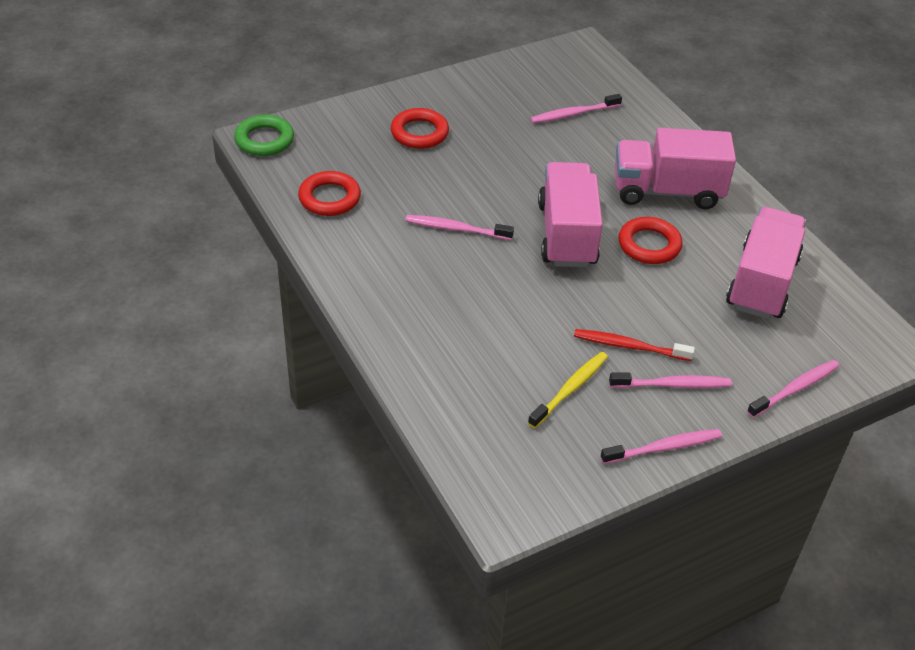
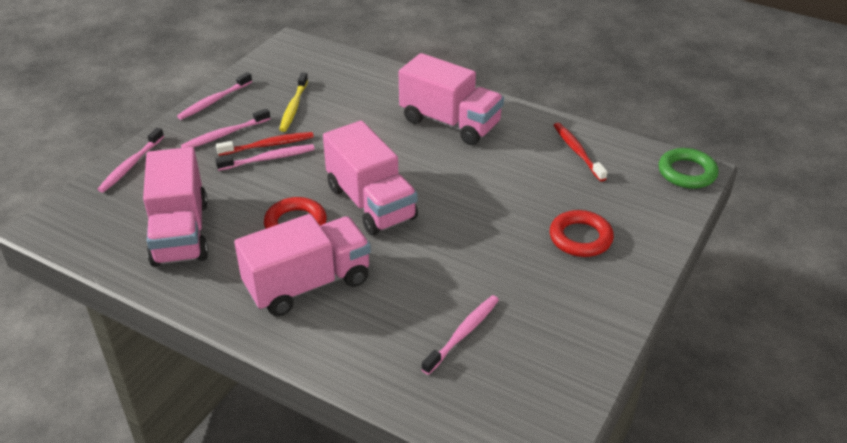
camera: 150 degrees right, 5 degrees down
(329, 198) = (577, 152): red ring -> red toothbrush
(414, 285) = (450, 122): none -> pink truck
(456, 229) = (460, 170): pink toothbrush -> pink toothbrush (268, 159)

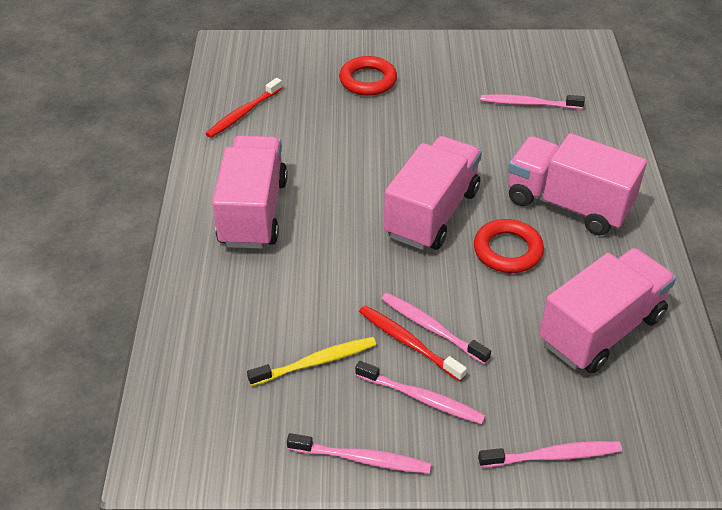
camera: 120 degrees left, 5 degrees up
(687, 172) = (231, 49): green ring -> none

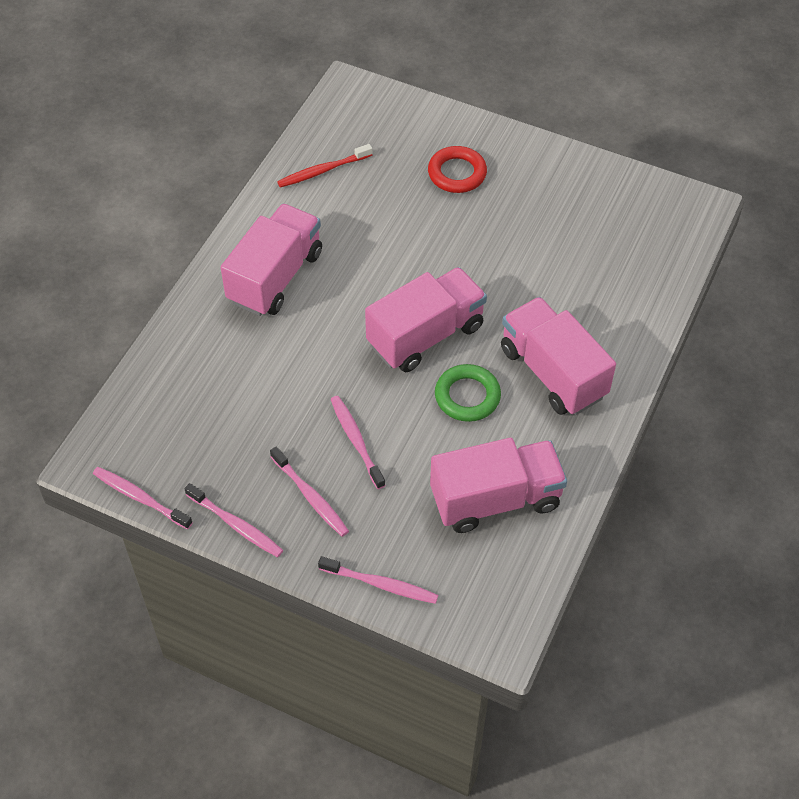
camera: 25 degrees right, 10 degrees up
(315, 362) = (247, 433): yellow toothbrush -> none
(408, 343) = (330, 446): red toothbrush -> none
(507, 250) = (467, 396): red ring -> green ring
(528, 104) = (592, 253): pink toothbrush -> pink toothbrush (140, 498)

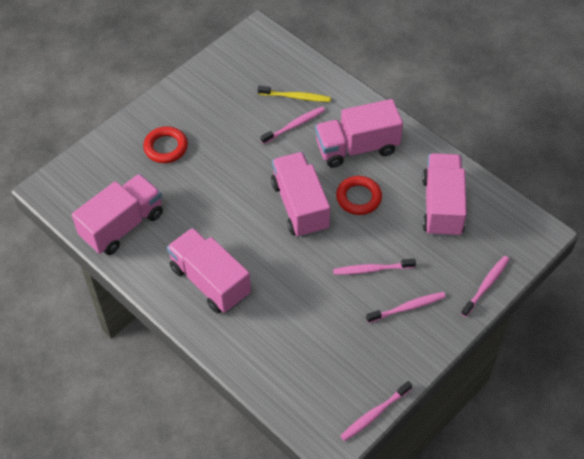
camera: 70 degrees left, 0 degrees up
(235, 525) = (416, 358): pink toothbrush -> pink toothbrush (294, 125)
(323, 170) = (122, 225): red toothbrush -> pink truck
(467, 396) = (358, 198): green ring -> red ring
(607, 280) = (295, 97): none -> yellow toothbrush

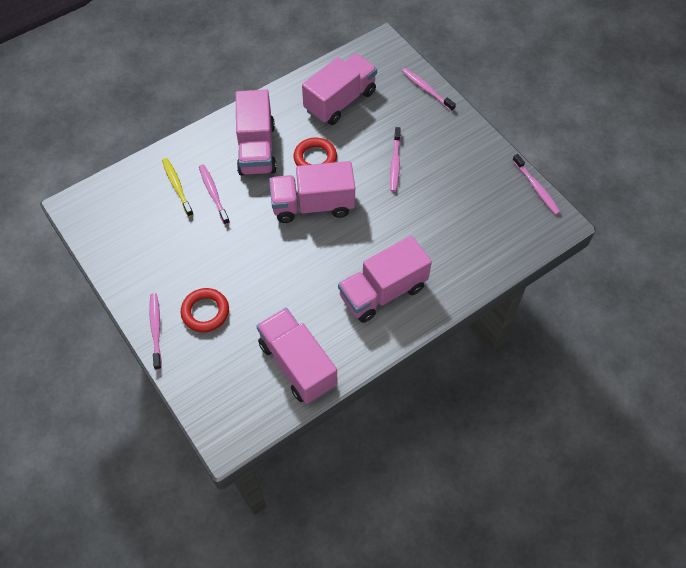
camera: 80 degrees left, 5 degrees up
(295, 97) = (177, 187): yellow toothbrush -> yellow toothbrush turned 45 degrees counterclockwise
(407, 308) = (438, 146): pink toothbrush -> pink toothbrush (156, 330)
(442, 206) = (340, 101): pink truck -> pink truck turned 120 degrees clockwise

